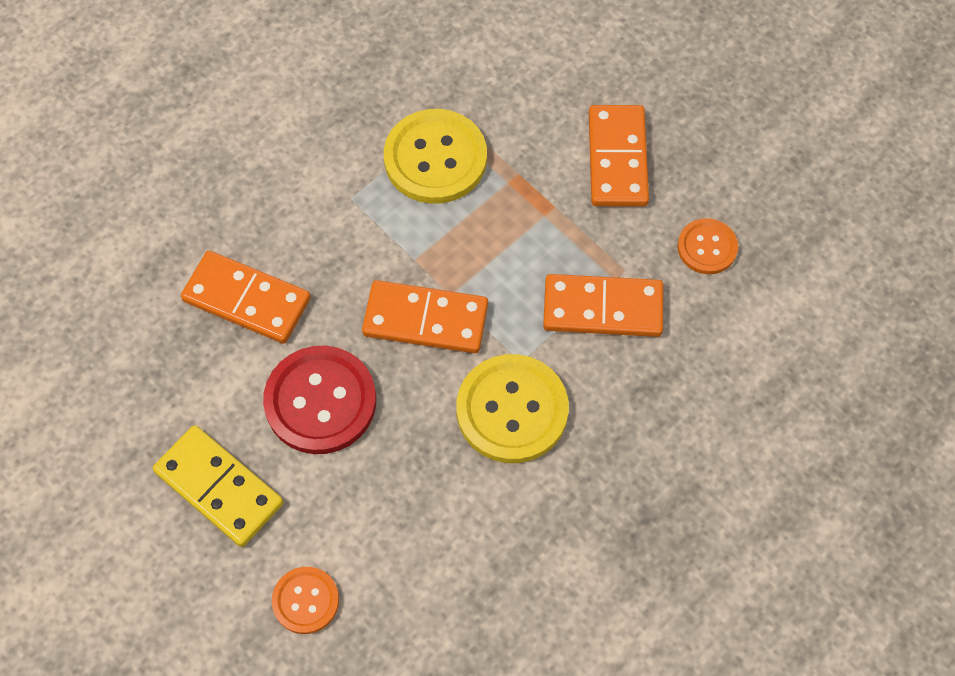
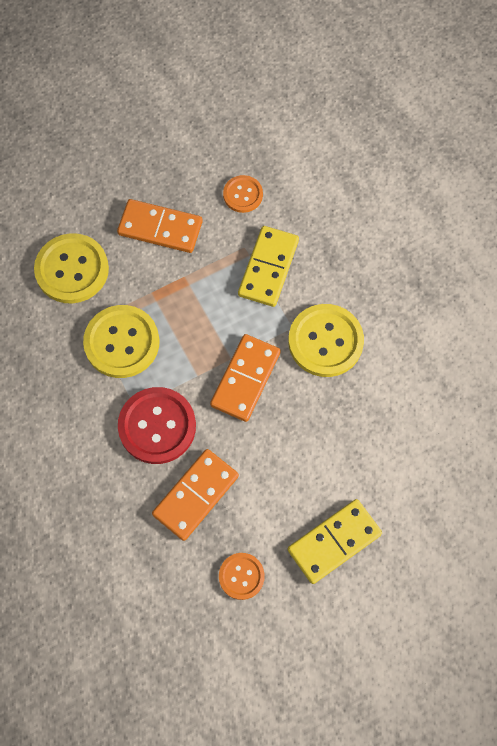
camera: 75 degrees left, 5 degrees up
(305, 601) = (426, 500): orange button -> orange button (241, 576)
(320, 401) = (288, 461): red button -> red button (157, 426)
(521, 74) = (72, 269): none -> yellow button
(603, 308) = (268, 268): orange domino -> yellow domino

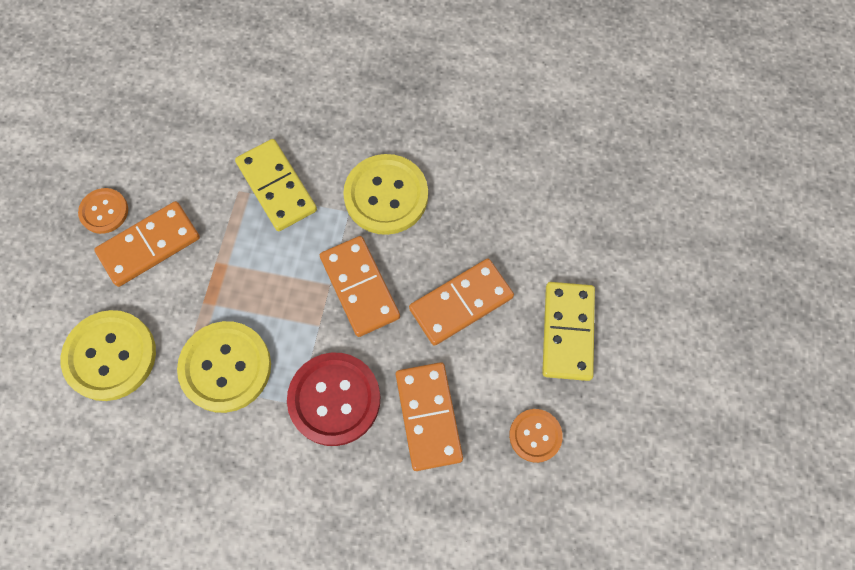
camera: 50 degrees left, 0 degrees up
(243, 195) = (189, 153): orange button -> orange button (104, 211)
(292, 453) = (461, 303): none -> orange domino

